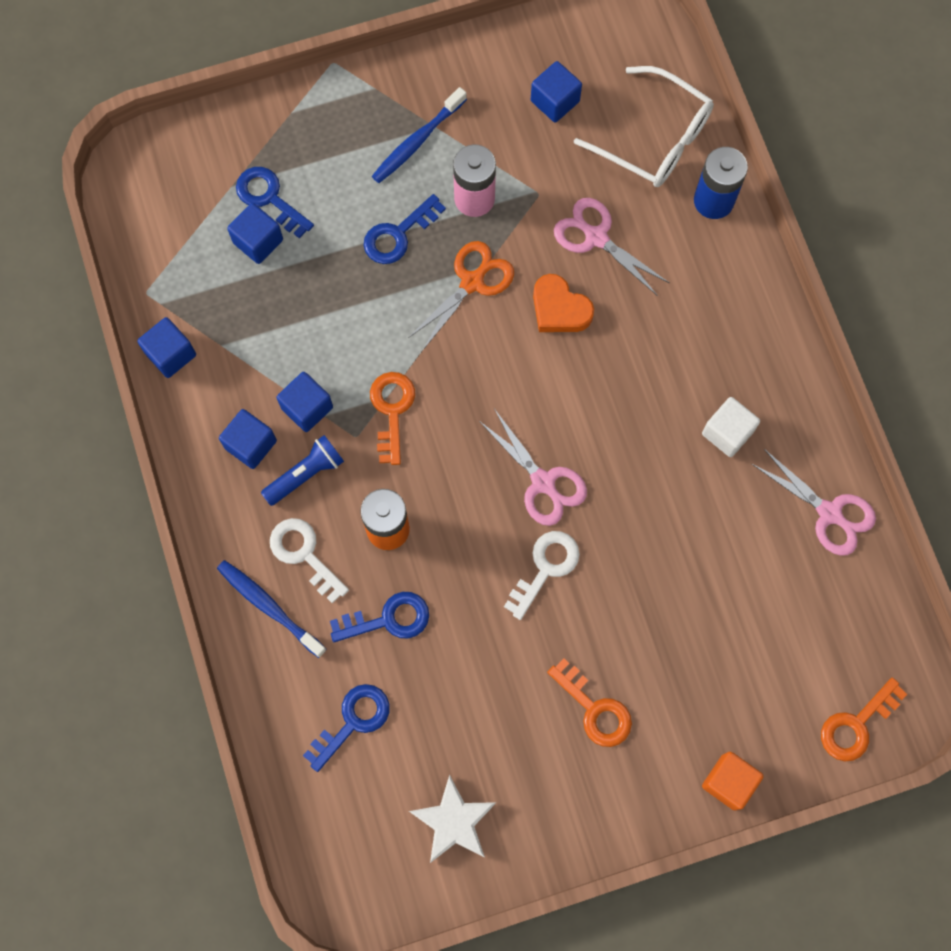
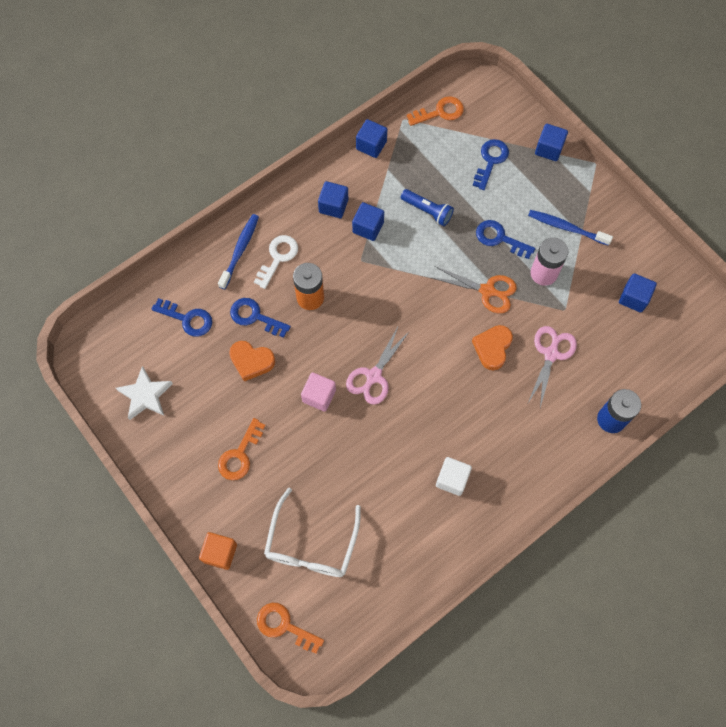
camera: 70 degrees right, 5 degrees down
(258, 241) = (460, 165): blue cube -> blue cube (549, 149)
(306, 474) = (327, 241): blue flashlight -> blue flashlight (427, 211)
(388, 619) = (255, 317): blue key -> blue key turned 150 degrees clockwise
(392, 410) = (385, 274): orange key -> orange key (440, 112)
(457, 647) = (251, 361): none -> orange heart
(545, 568) = (319, 396): white key -> pink cube
(655, 139) = (637, 368): white glasses -> white glasses (311, 544)
(829, 513) = (422, 564): pink scissors -> none

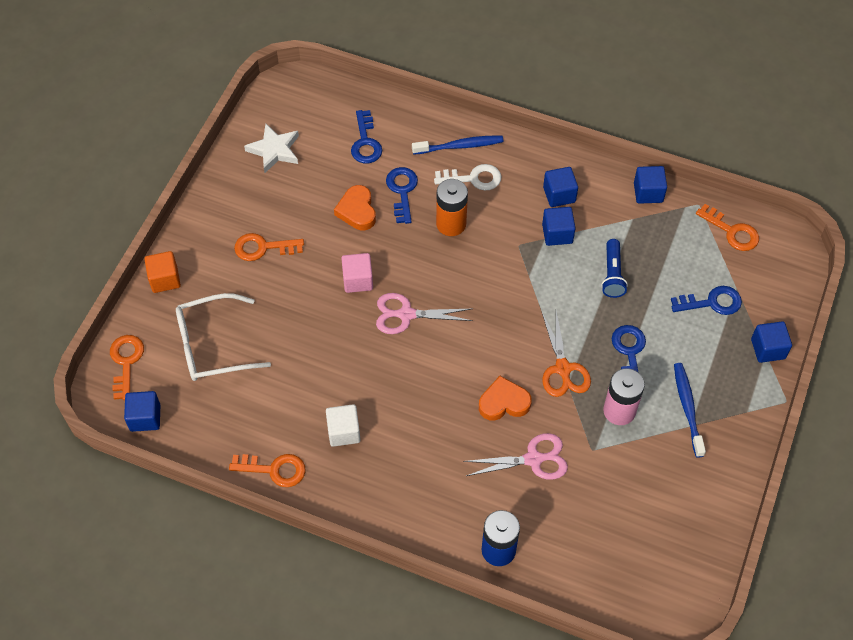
camera: 60 degrees right, 10 degrees down
(456, 551) = (274, 469): none -> orange key
(633, 298) = (652, 510): blue cube -> blue cube (145, 418)

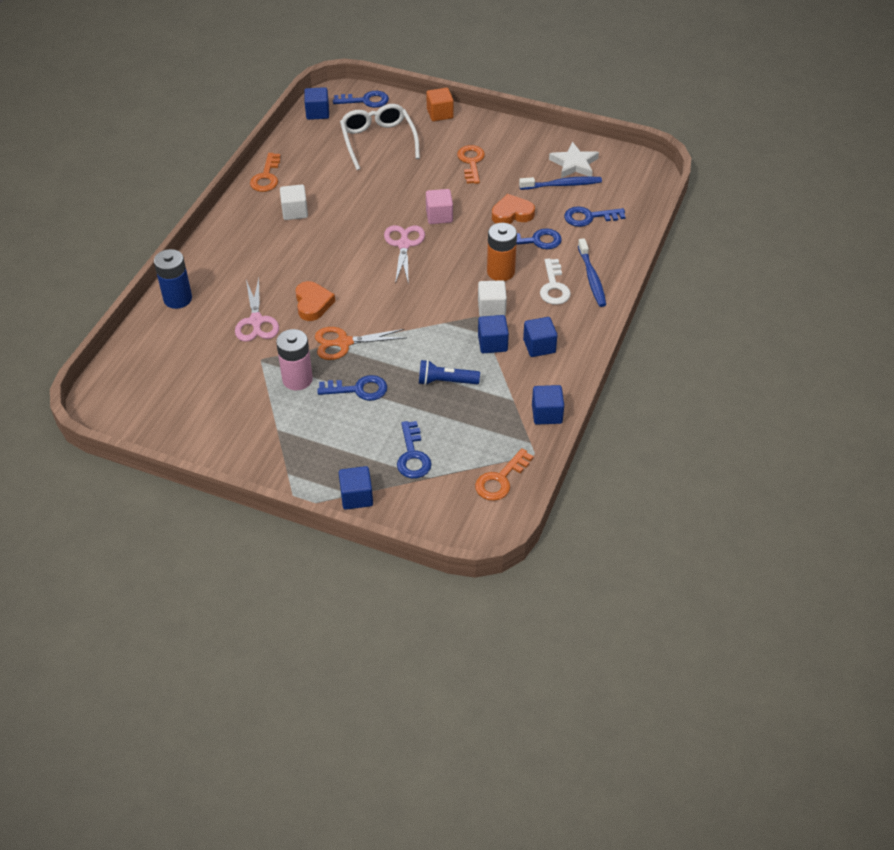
camera: 90 degrees right, 10 degrees down
(126, 362) = (365, 101): orange key -> blue key
(506, 233) = (491, 308): none -> white cube
(687, 408) = (295, 428): blue toothbrush -> blue toothbrush (562, 185)

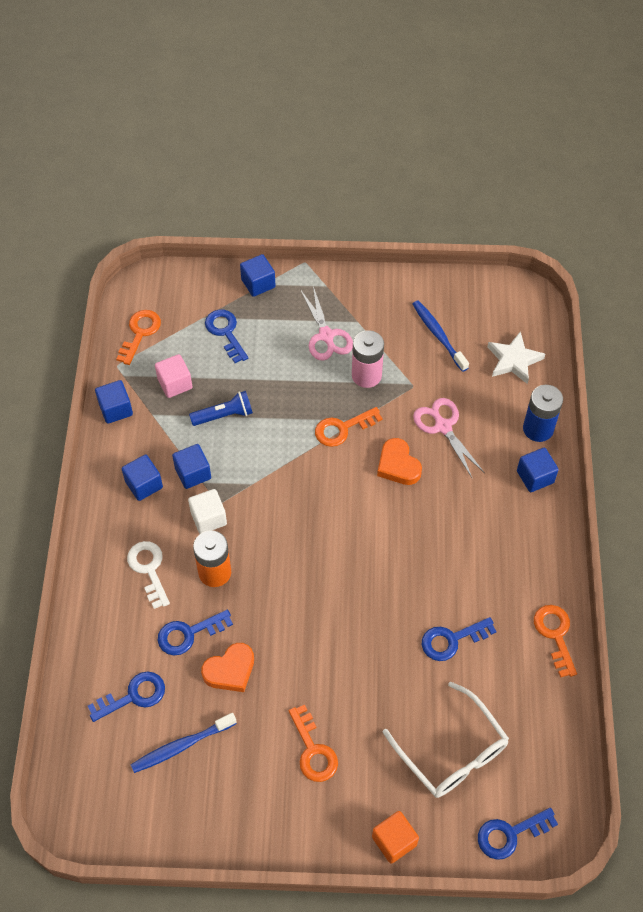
camera: 160 degrees right, 10 degrees up
(295, 211) = (488, 588): white cube -> none
(317, 113) = (561, 783): blue cube -> blue cube (535, 477)
(344, 343) = (342, 428): orange scissors -> orange key
(358, 389) = (304, 382): blue key -> blue key (452, 640)
(404, 245) = (339, 578): pink scissors -> pink scissors (326, 335)
(439, 216) = (317, 637): pink cube -> pink cube (175, 383)
(574, 164) = (176, 794): white star -> white star (513, 360)
(592, 278) = (109, 596): blue toothbrush -> blue toothbrush (438, 335)

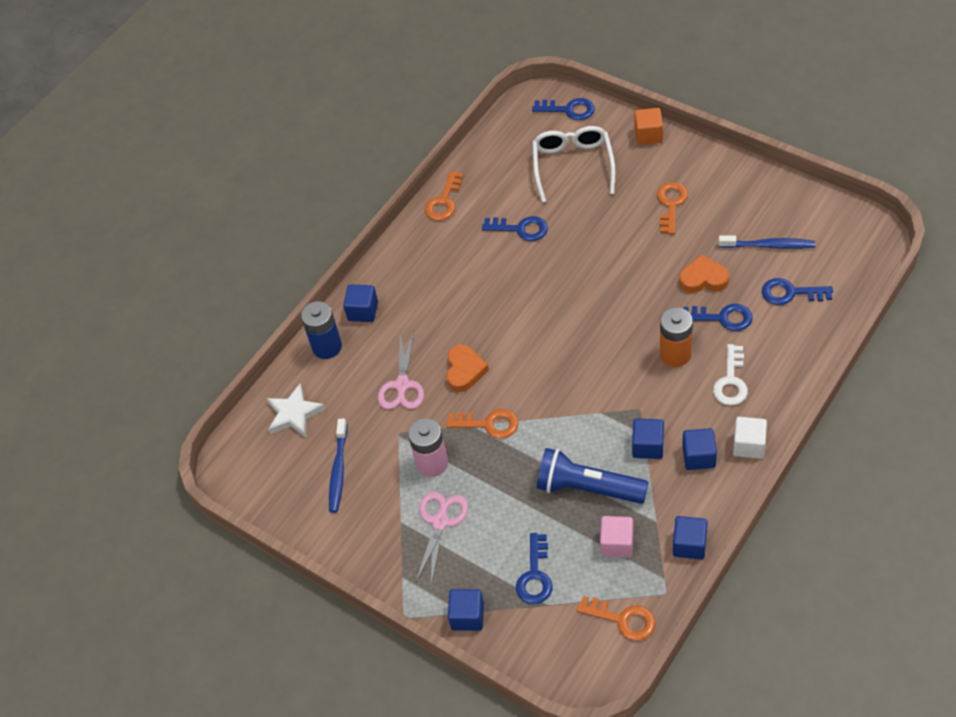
camera: 140 degrees left, 5 degrees down
(140, 333) = (623, 619): orange key -> orange key turned 120 degrees counterclockwise
(208, 518) = (656, 400): white cube -> white cube (749, 445)
(224, 415) = (588, 488): blue flashlight -> blue flashlight, size x1.63

